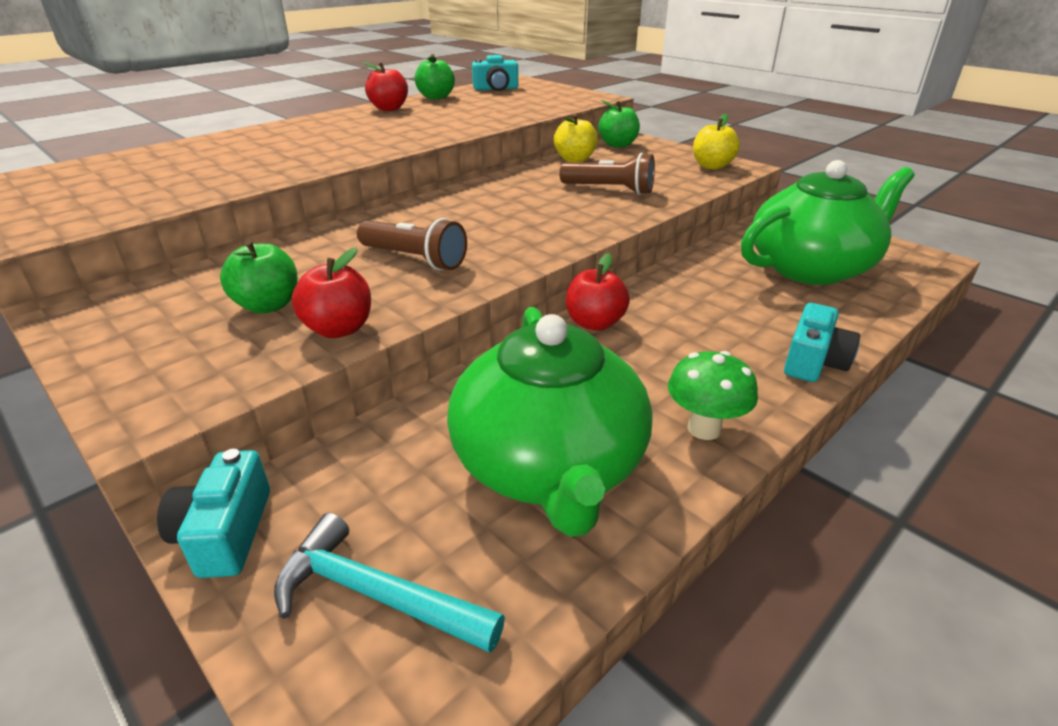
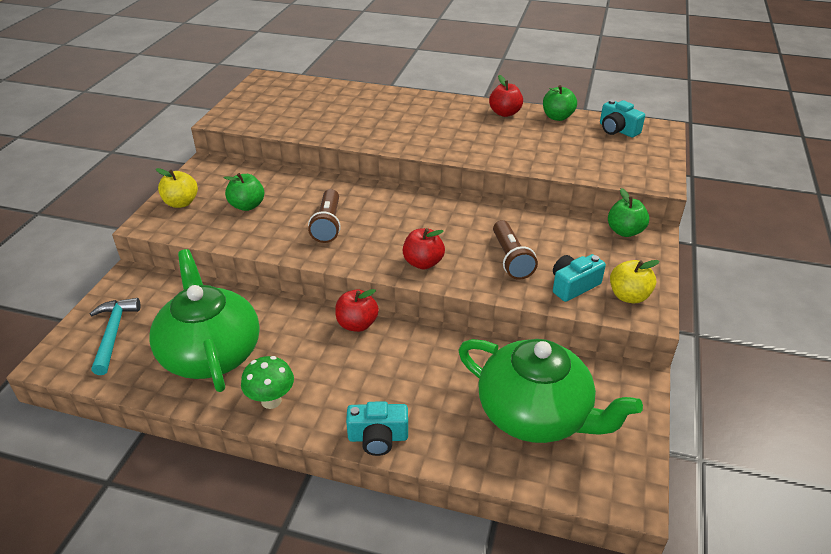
camera: 60 degrees right, 5 degrees up
(225, 533) = (129, 281): turquoise camera -> turquoise camera (573, 286)
(339, 329) = (239, 235): red apple -> red apple (423, 263)
(549, 465) = (210, 352): green teapot -> green teapot turned 105 degrees clockwise
(574, 160) = (559, 222): yellow apple -> yellow apple (181, 203)

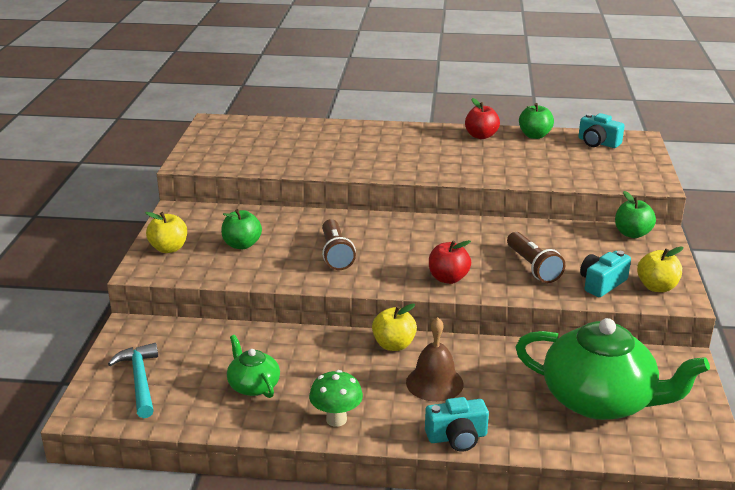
camera: 10 degrees left, 10 degrees down
(210, 352) = (253, 385): green teapot -> green teapot, size x0.49
(357, 324) = (394, 345): red apple -> yellow apple
(379, 372) = (434, 383): none -> brown bell

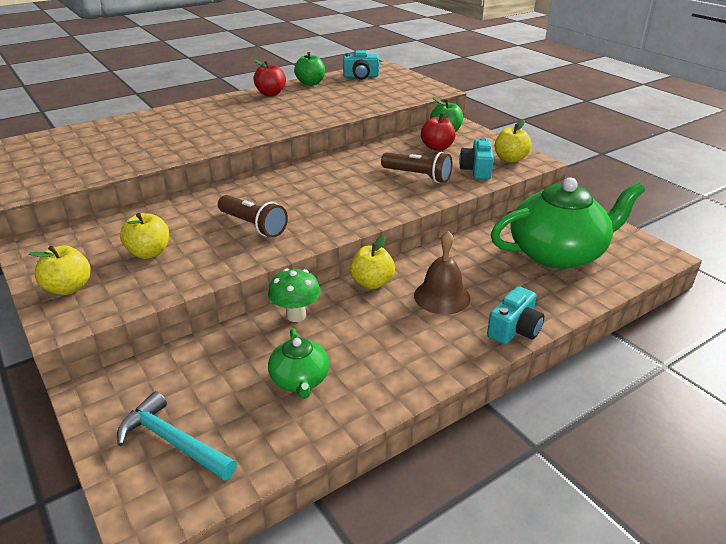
camera: 40 degrees left, 5 degrees up
(242, 245) = (149, 253): green apple -> yellow apple
(253, 385) = (300, 380): green teapot -> green teapot turned 120 degrees counterclockwise
(336, 419) = (411, 368): green mushroom -> green mushroom (296, 315)
(448, 278) = (372, 207): red apple -> red apple (437, 147)

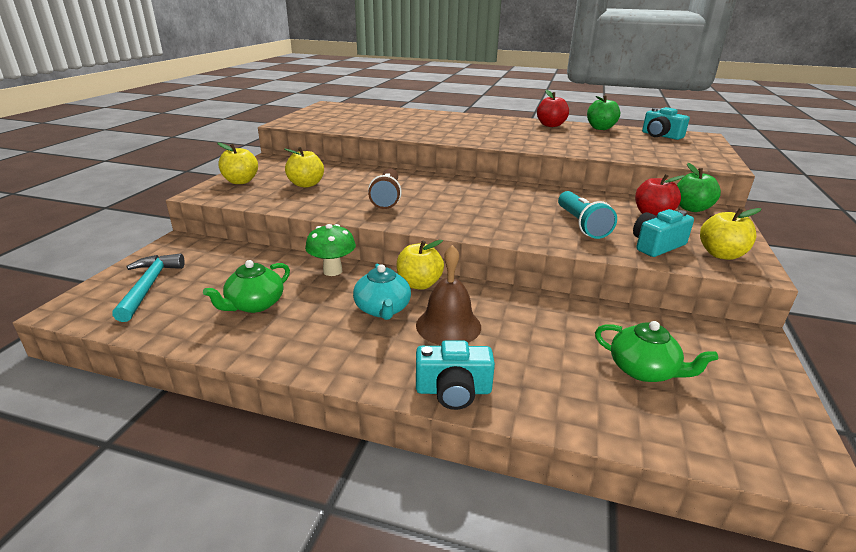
camera: 50 degrees right, 5 degrees down
(387, 315) = (382, 309): none -> turquoise teapot
(418, 176) = (581, 225): brown flashlight -> turquoise flashlight
(558, 253) = (644, 370): green teapot -> green teapot, size x0.49

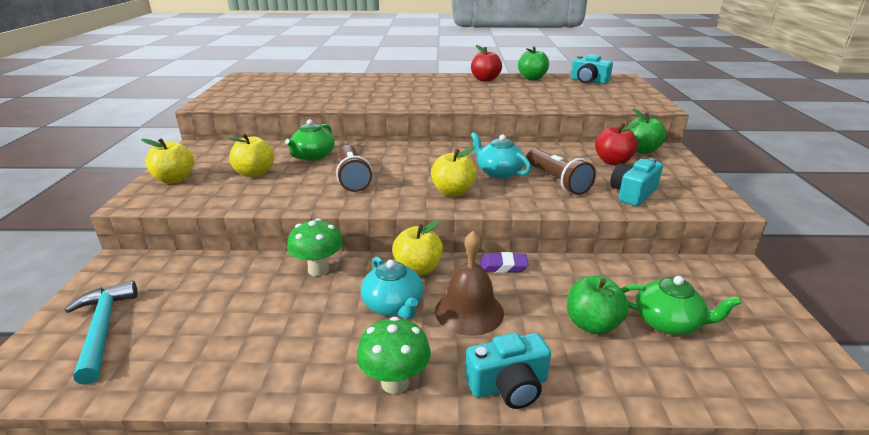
camera: 15 degrees left, 0 degrees up
(254, 304) = (247, 328): green teapot -> green teapot (313, 156)
(354, 368) = (395, 383): none -> green mushroom
(500, 294) = (503, 266): none -> purple eraser
(526, 210) = (498, 172): none -> turquoise teapot
(562, 357) = (592, 324): none -> green apple
(581, 225) = (557, 181): turquoise flashlight -> brown flashlight
(721, 254) = (690, 194): yellow apple -> yellow apple (453, 192)

